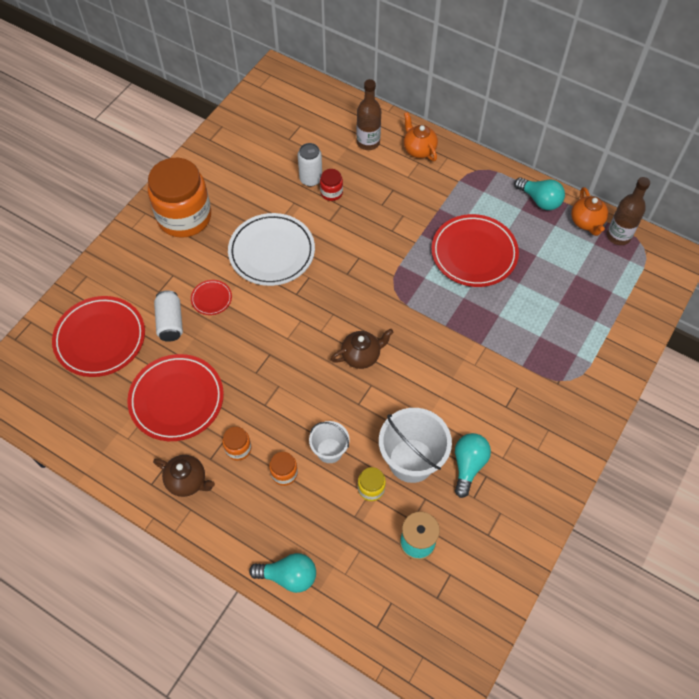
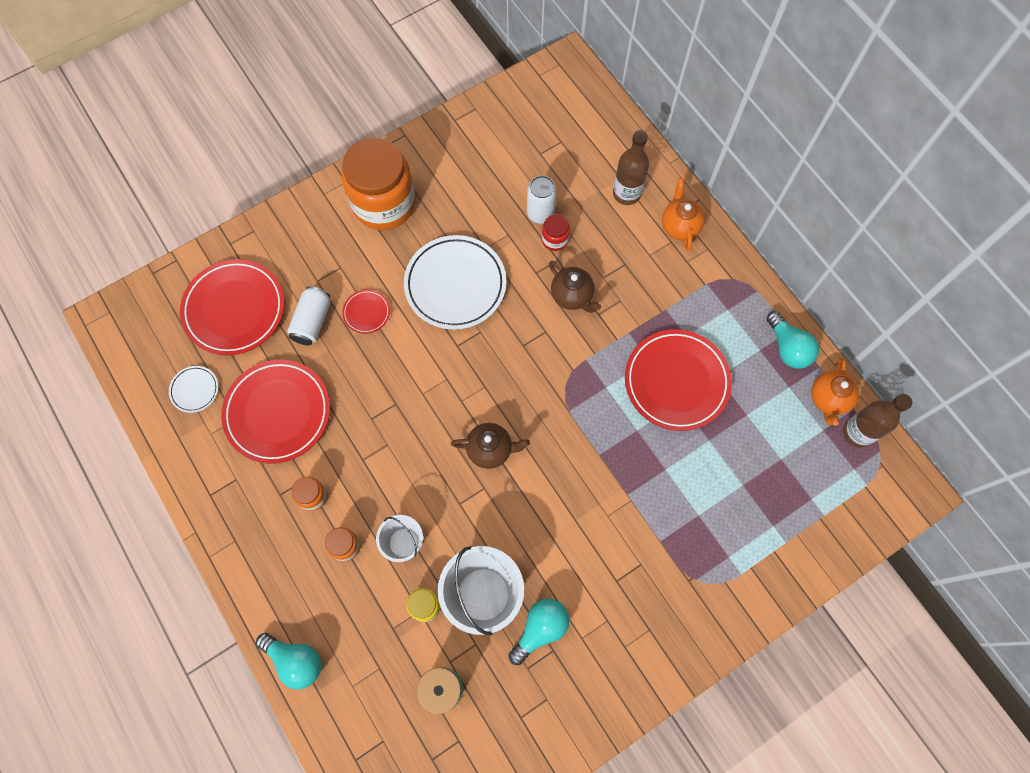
camera: 25 degrees right, 10 degrees up
(97, 411) = (194, 390): none -> white plate
(187, 481) = (246, 508): brown teapot -> brown teapot (572, 296)

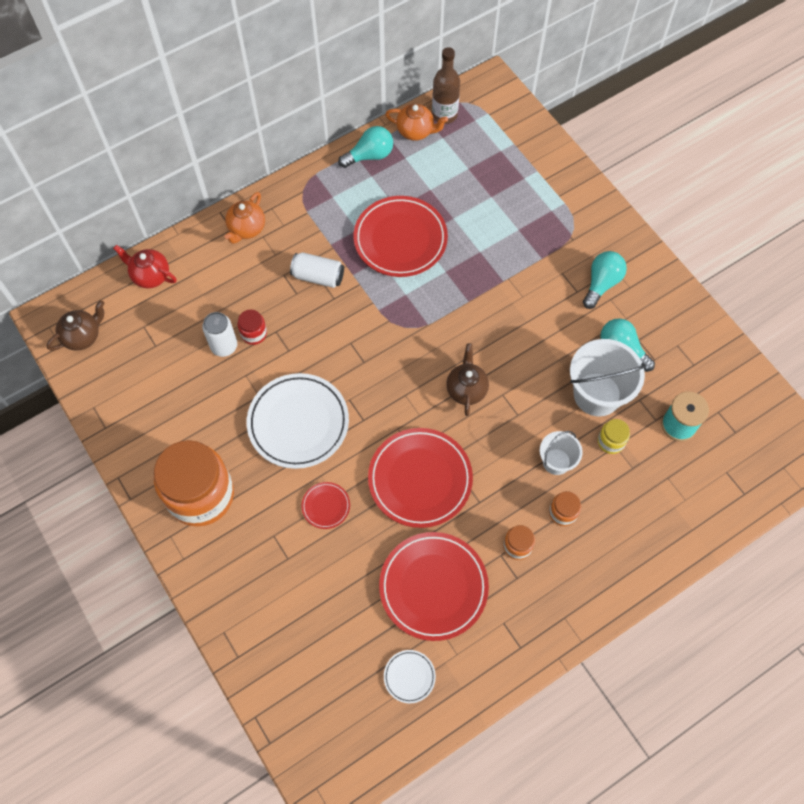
camera: 90 degrees left, 5 degrees down
(234, 309) = (318, 643): red plate -> red plate (420, 479)
(295, 660) = (669, 551): turquoise light bulb -> turquoise light bulb (601, 283)
(312, 321) = (334, 560): white can -> white can (318, 276)
(572, 296) = (314, 319): brown teapot -> brown teapot (82, 336)
(618, 142) = (150, 276): none -> red teapot
(626, 193) = (208, 271): brown bottle -> none
(680, 226) = (246, 229): orange teapot -> orange teapot turned 60 degrees counterclockwise

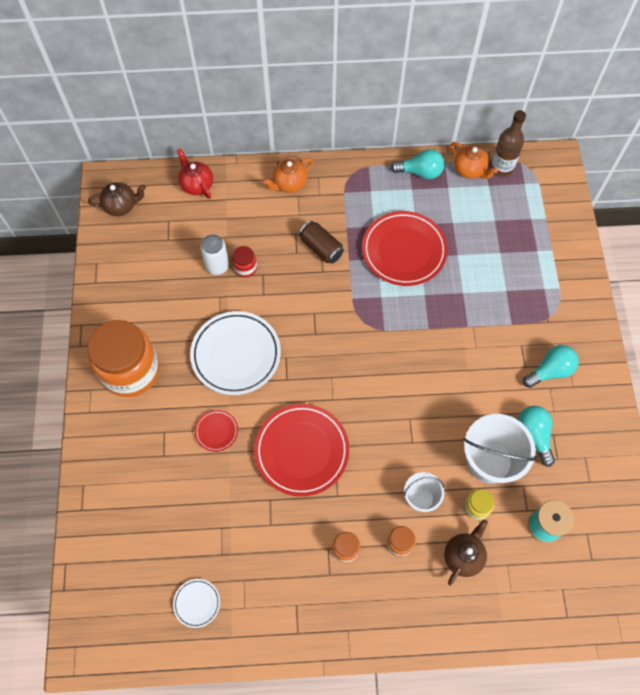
camera: 30 degrees right, 0 degrees up
(318, 276) = (321, 248): white can -> brown can
(433, 587) = (259, 543): red plate -> none
(466, 389) = (383, 399): brown teapot -> brown teapot (463, 556)

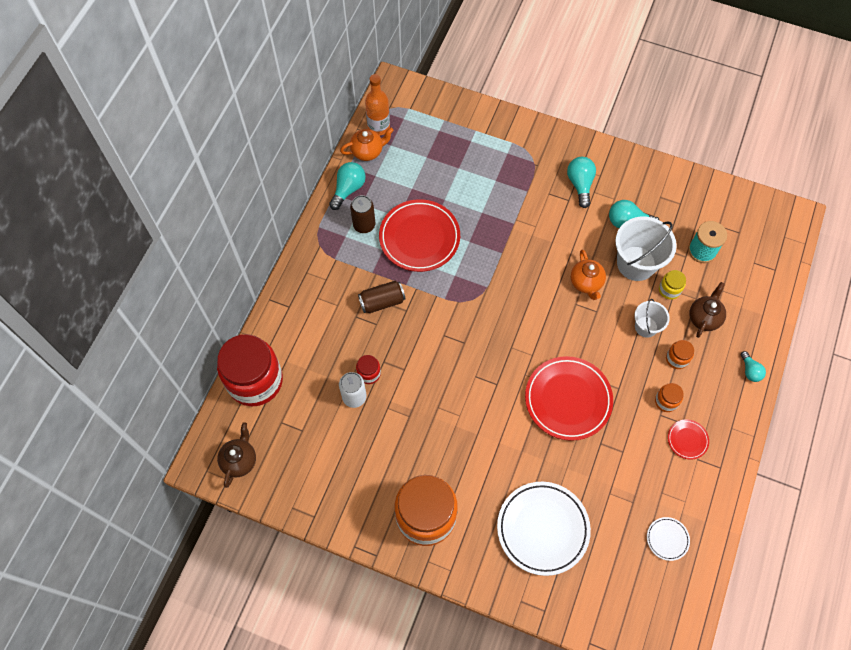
camera: 65 degrees left, 0 degrees up
(197, 185) = (255, 381): red teapot -> red jar
(216, 431) = (520, 462): red plate -> red plate (687, 440)
(236, 354) = (453, 417): white plate -> white plate (542, 529)
(289, 184) = (300, 299): orange teapot -> orange teapot (586, 283)
(391, 200) = (364, 225): none -> brown can
(425, 629) = (750, 371): none -> turquoise light bulb
(463, 556) = (704, 318): brown teapot -> brown teapot turned 60 degrees clockwise
(501, 167) = (378, 127): brown bottle -> orange bottle

